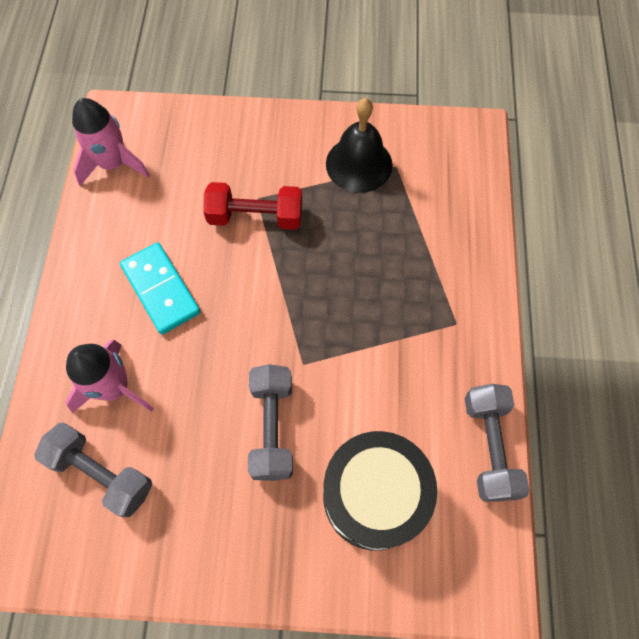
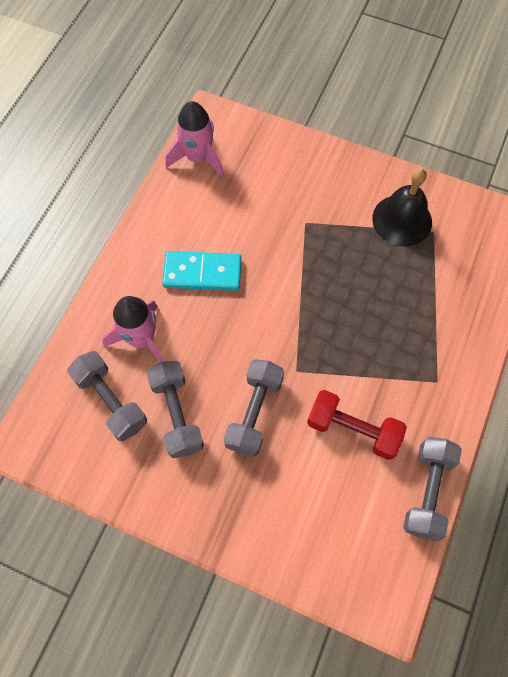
camera: 20 degrees right, 0 degrees up
(160, 290) = (202, 273): turquoise domino -> turquoise domino turned 75 degrees counterclockwise
(184, 460) = (177, 414): none -> grey dumbbell
(255, 217) = (299, 237): red dumbbell -> red dumbbell (353, 429)
(374, 496) = (317, 495): black drum -> none

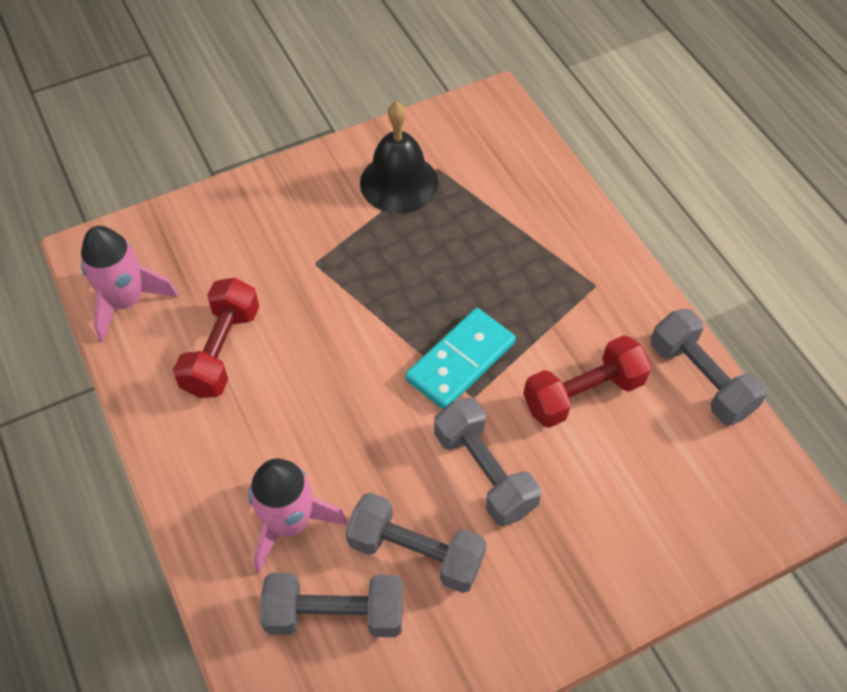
camera: 50 degrees left, 10 degrees down
(202, 273) = (272, 401): turquoise domino -> turquoise domino (460, 361)
(210, 225) = (222, 351): none -> red dumbbell

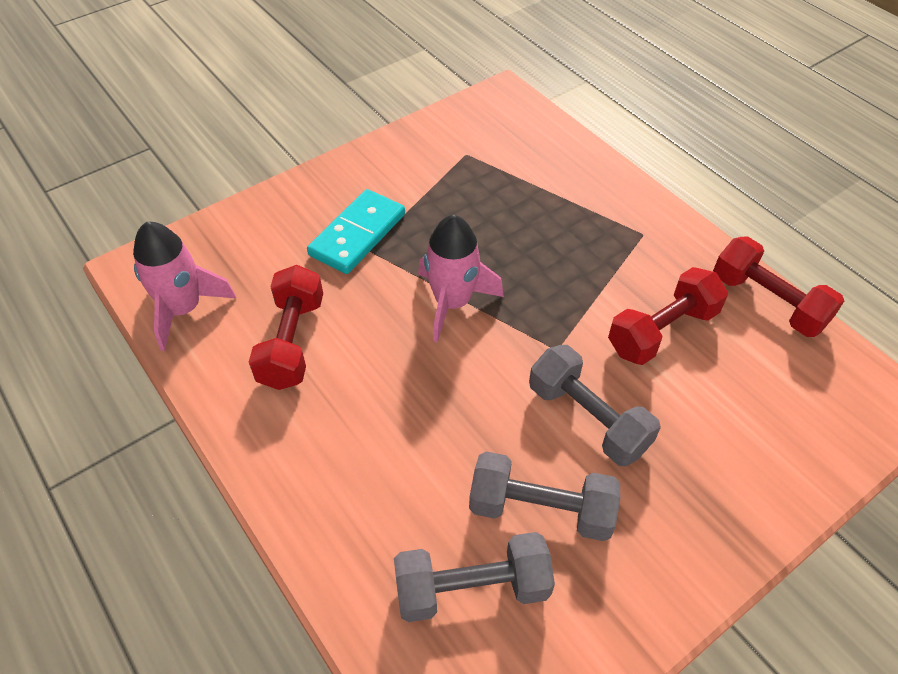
camera: 10 degrees left, 5 degrees down
(289, 523) = (400, 501): pink rocket -> pink rocket (452, 302)
(399, 182) = (433, 170): black bell -> none
(460, 361) = (535, 318): turquoise domino -> turquoise domino (358, 235)
(700, 379) = (767, 302): grey dumbbell -> red dumbbell

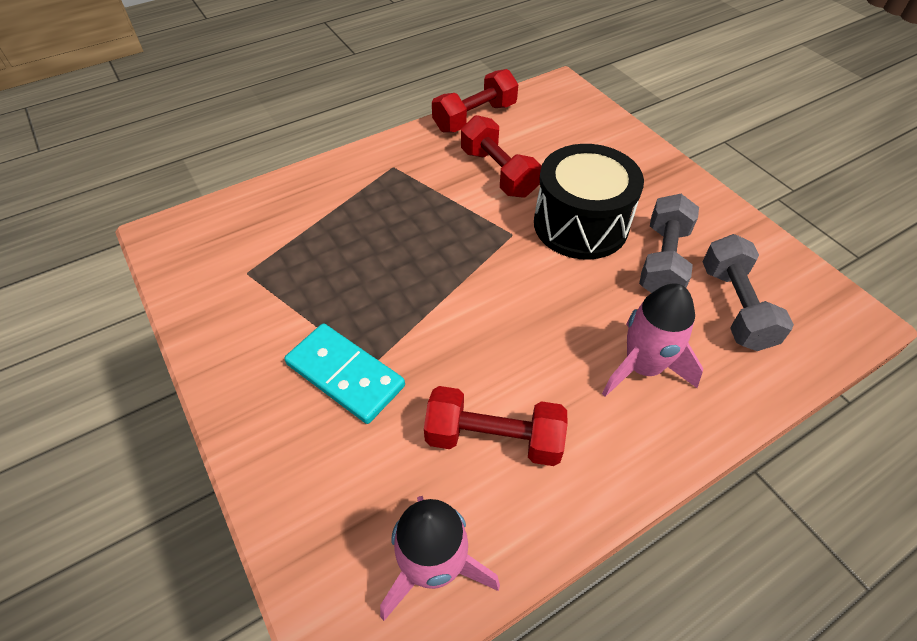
camera: 85 degrees left, 0 degrees up
(452, 302) = (454, 299): pink rocket -> pink rocket (642, 367)
(588, 418) = (580, 224): grey dumbbell -> black drum

